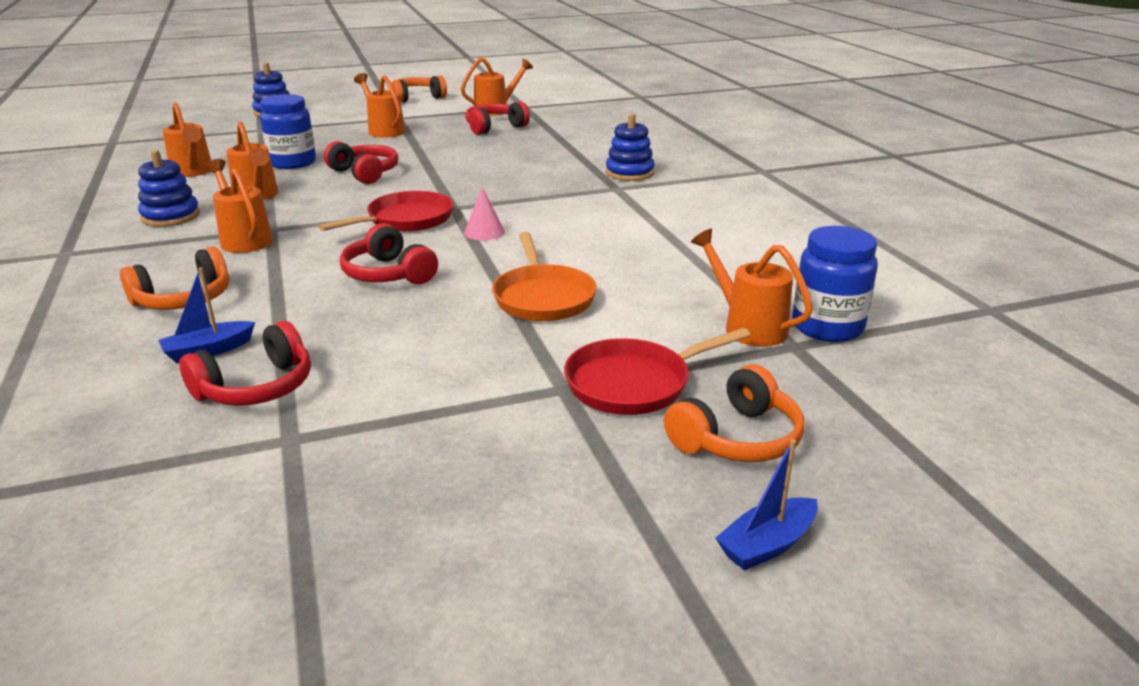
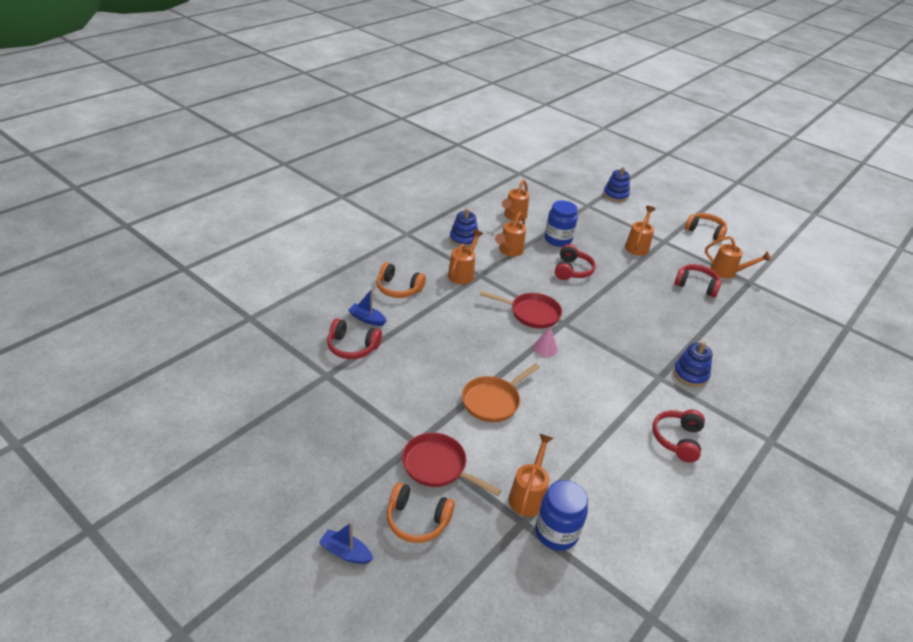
camera: 55 degrees right, 10 degrees up
(388, 274) = (470, 336): red headphones -> red headphones (677, 439)

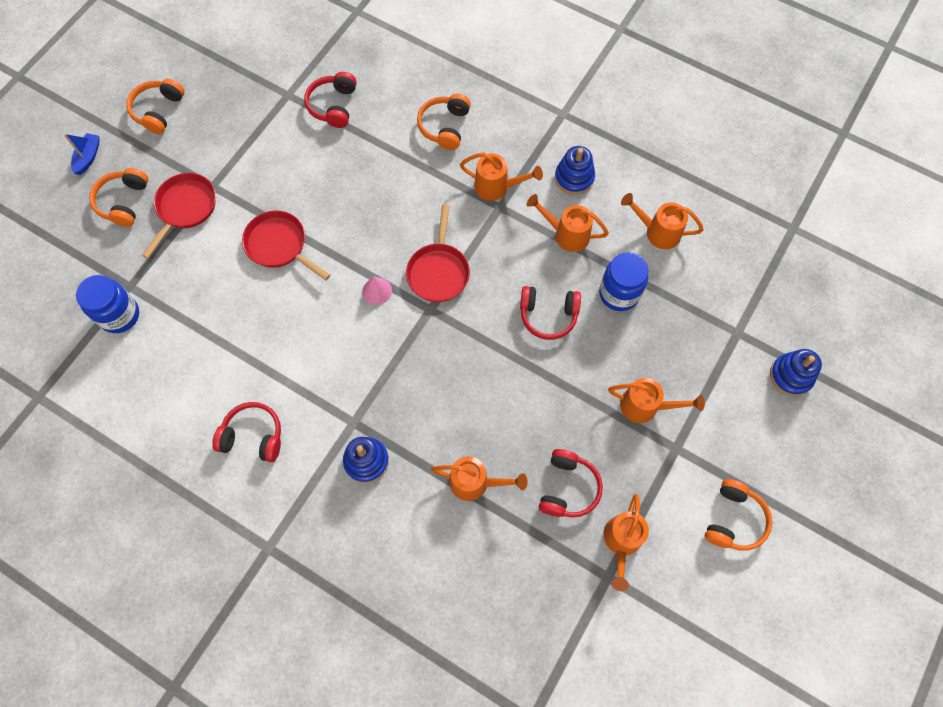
camera: 85 degrees right, 30 degrees up
(304, 479) = (158, 111): none -> orange headphones
(367, 319) = (382, 108): blue boat -> none
(493, 401) = (279, 245): orange pan -> red pan
(528, 496) = (159, 288): orange watering can -> orange watering can (475, 482)

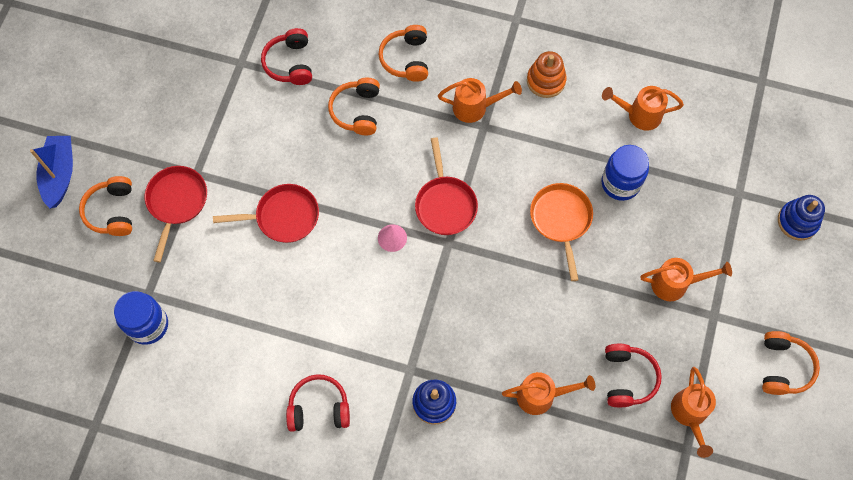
camera: 15 degrees left, 0 degrees up
(88, 157) = (60, 174): blue boat -> blue boat, size x1.62
(158, 111) = (115, 110): orange headphones -> orange headphones (357, 111)
(279, 245) = (283, 217): red pan -> red pan turned 150 degrees clockwise
(548, 315) = (561, 220): red headphones -> orange pan
(567, 234) = (555, 138): orange watering can -> none
(574, 178) = (546, 81): blue stacking toy -> orange stacking toy

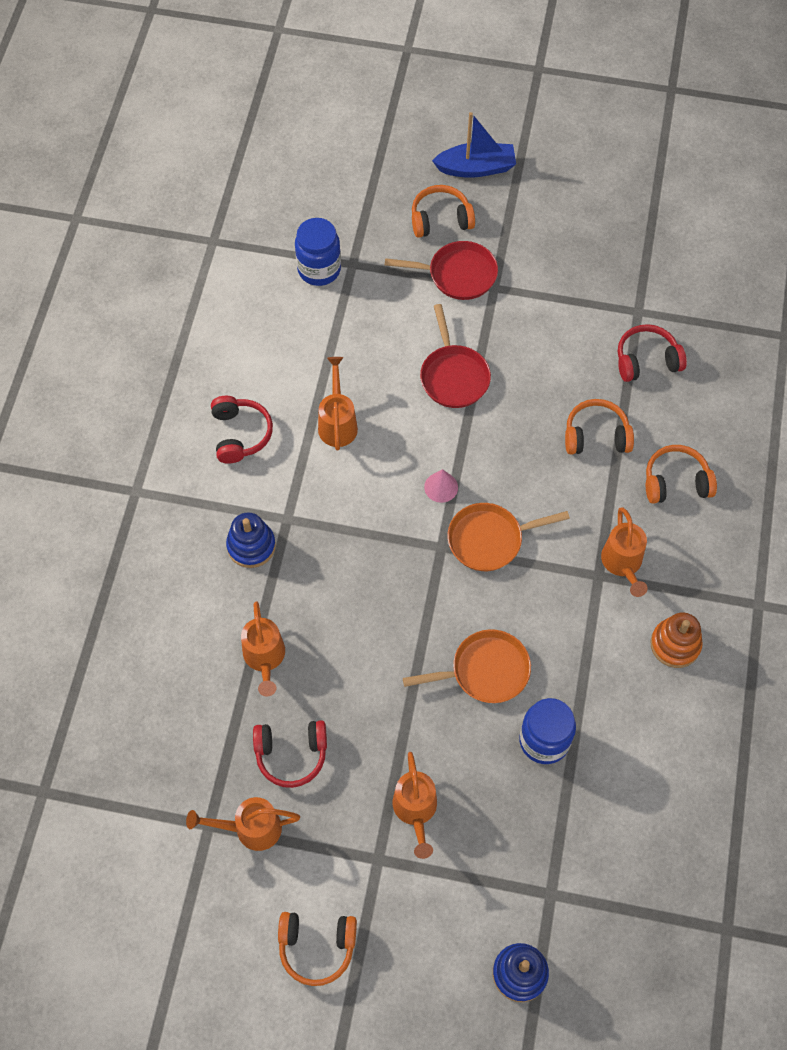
camera: 85 degrees right, 5 degrees down
(445, 204) = (490, 539): red pan -> orange pan
(639, 115) = (645, 763): orange watering can -> orange watering can (337, 423)

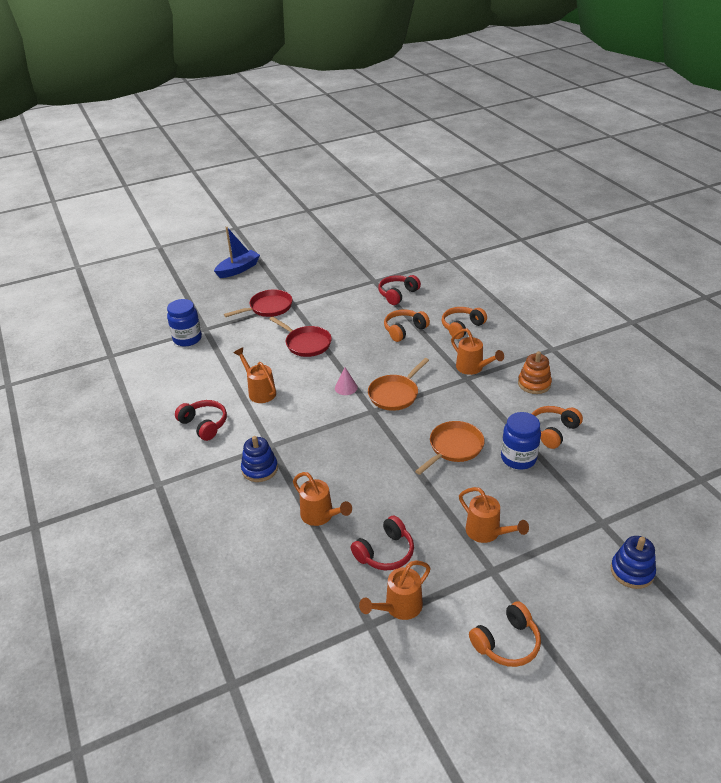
camera: 35 degrees left, 25 degrees down
(440, 219) = (238, 293): orange headphones -> orange headphones (553, 431)

